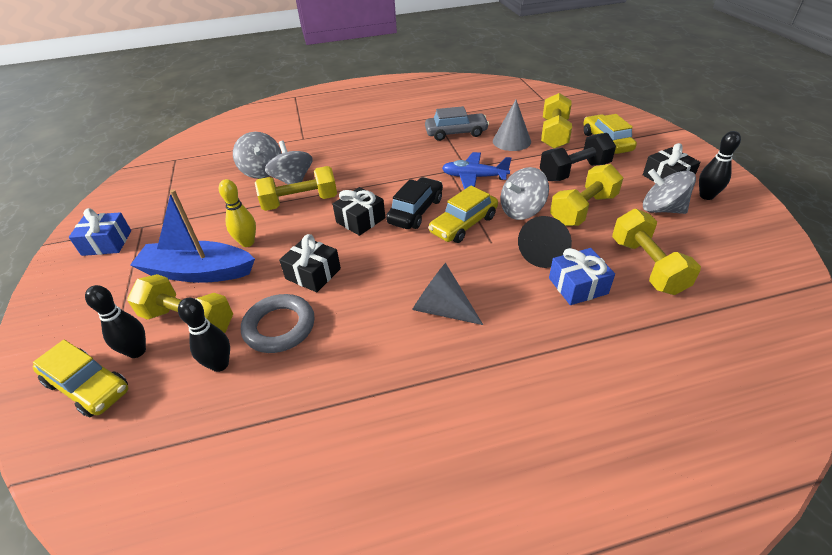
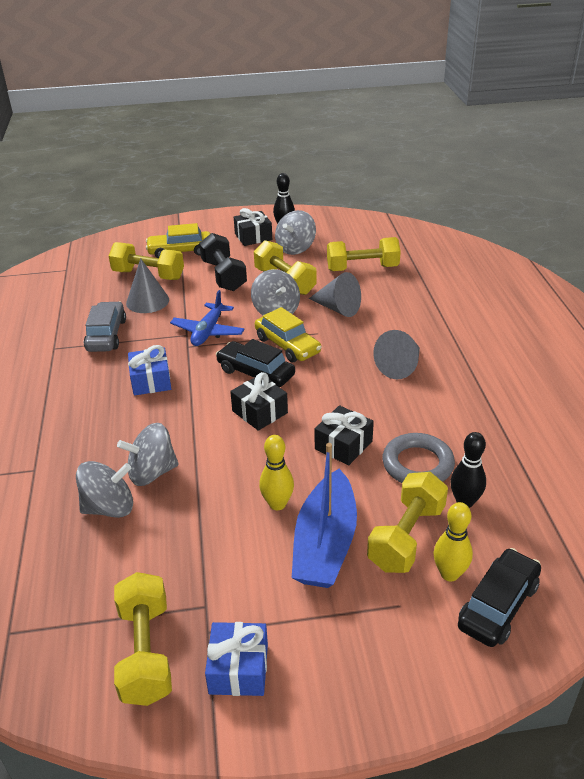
camera: 85 degrees left, 5 degrees down
(88, 386) = (498, 605): yellow car -> black car
(137, 351) = (449, 574): black bowling pin -> yellow bowling pin
(300, 202) = (206, 462): yellow dumbbell -> yellow dumbbell (146, 652)
(544, 252) = (337, 308): black cone -> grey cone
(578, 286) = (380, 300): blue gift -> blue gift (151, 381)

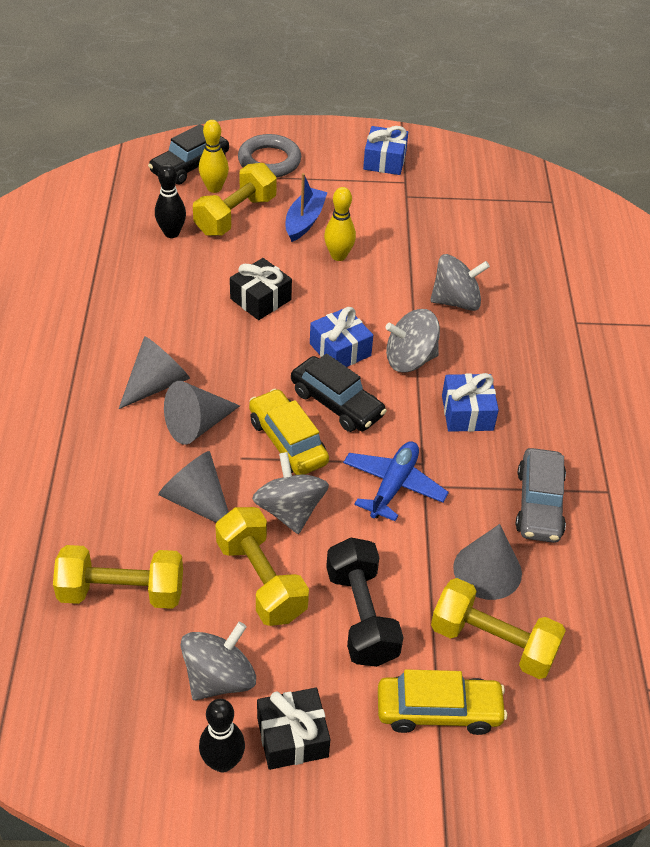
camera: 175 degrees left, 10 degrees up
(109, 507) = (493, 275): grey spinning top -> grey spinning top (410, 359)
(146, 652) = (449, 177): yellow dumbbell -> none
(260, 412) = (340, 350): black gift -> blue gift
(325, 543) = (304, 221): blue boat -> blue boat, size x0.62
(356, 346) = (197, 425): none -> grey cone
(417, 464) = (196, 270): grey ring -> grey ring (269, 161)

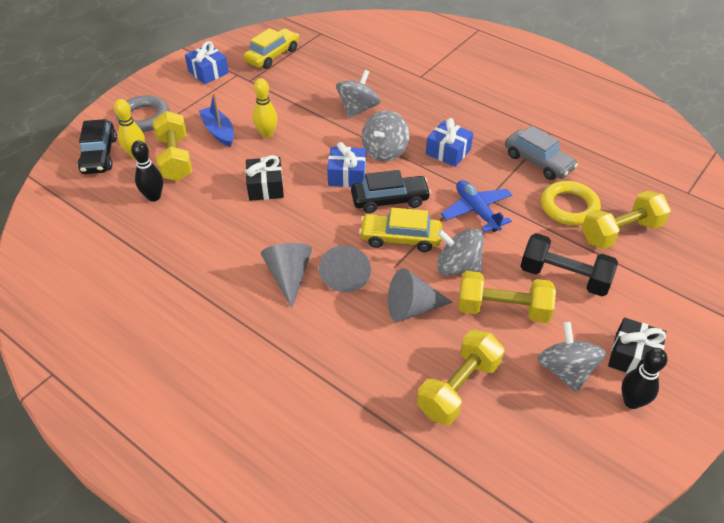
camera: 50 degrees left, 0 degrees up
(438, 710) = (653, 280): yellow car -> yellow car (272, 55)
(487, 570) = (569, 207): grey cone -> yellow ring

